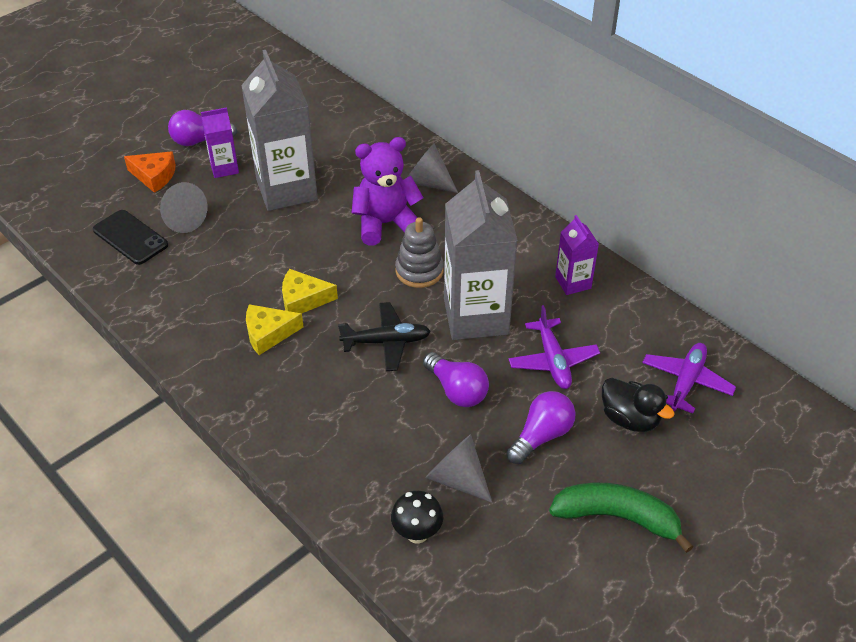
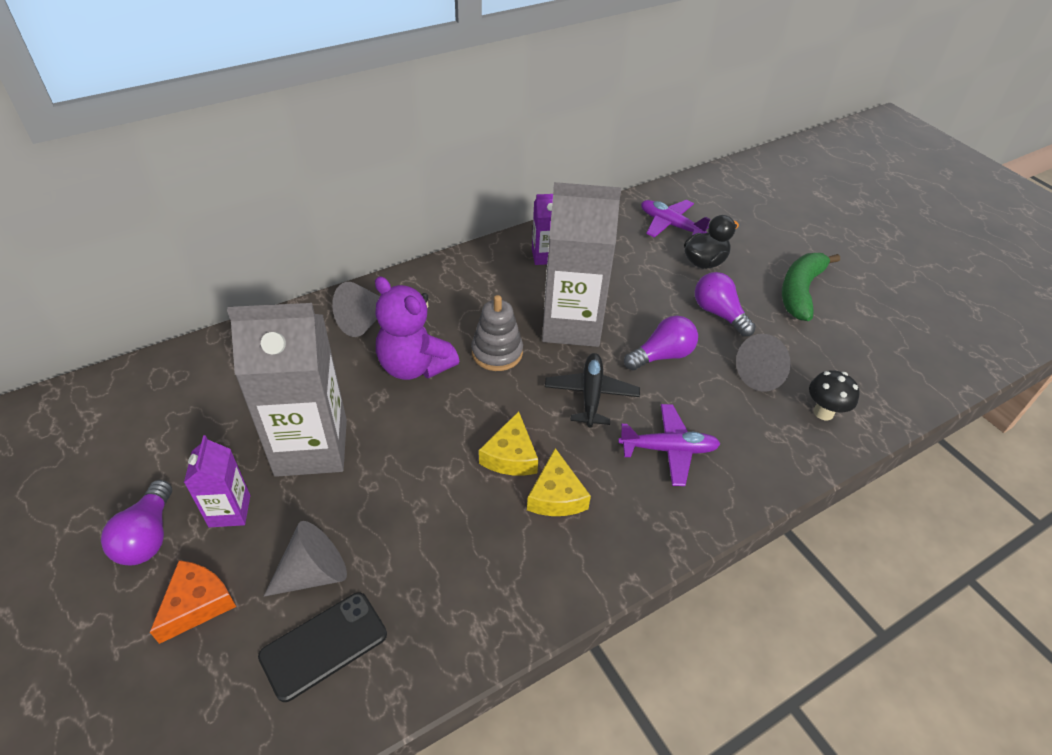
camera: 80 degrees left, 0 degrees up
(386, 224) = (414, 366): purple teddy bear -> purple teddy bear turned 45 degrees counterclockwise
(553, 360) = (636, 289): purple plane -> purple plane (668, 449)

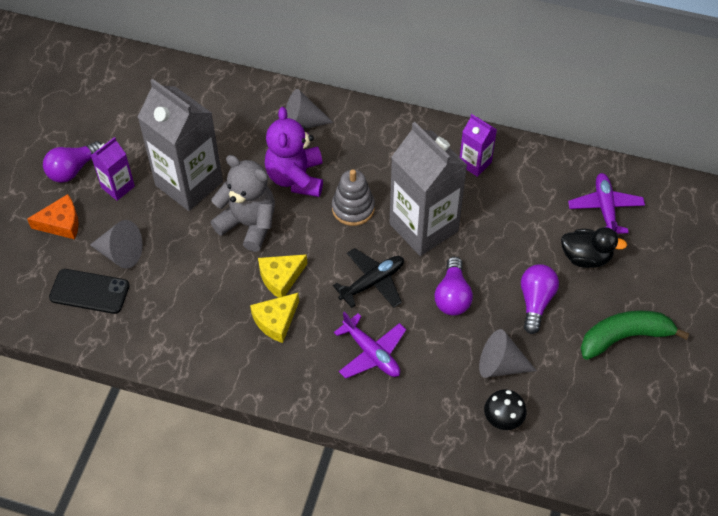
camera: 50 degrees right, 10 degrees up
(420, 436) = (248, 224): none -> grey teddy bear
(662, 355) = (452, 296): purple light bulb -> purple light bulb turned 75 degrees clockwise

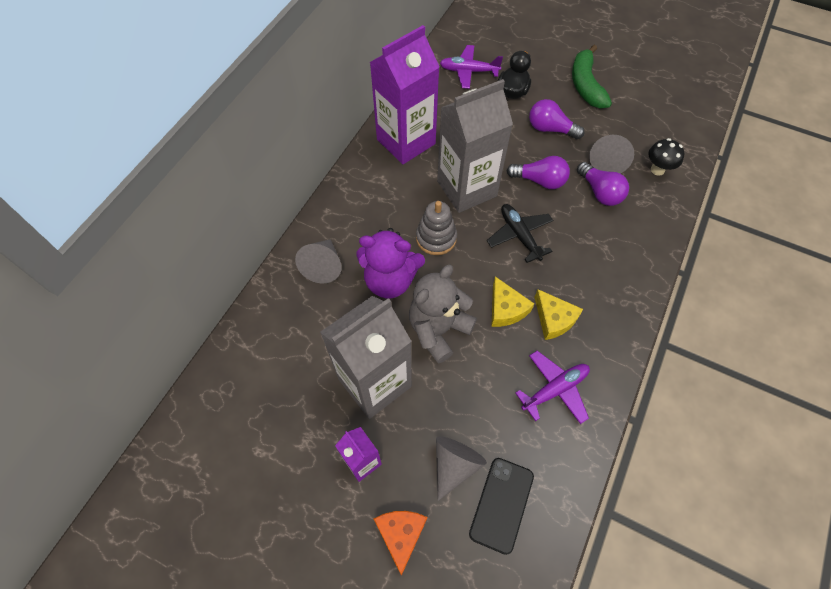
camera: 80 degrees left, 5 degrees up
(73, 169) = (324, 515): purple light bulb -> purple light bulb (600, 192)
(371, 353) = (592, 247): purple plane -> purple plane (554, 389)
(475, 163) = (406, 141): purple carton -> purple carton, size x2.02

